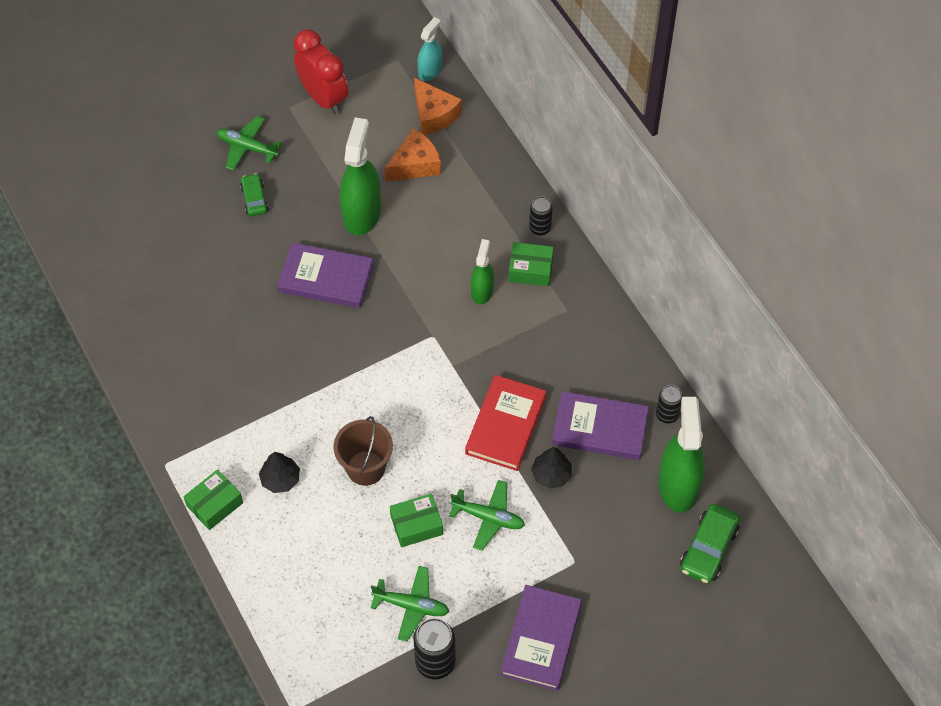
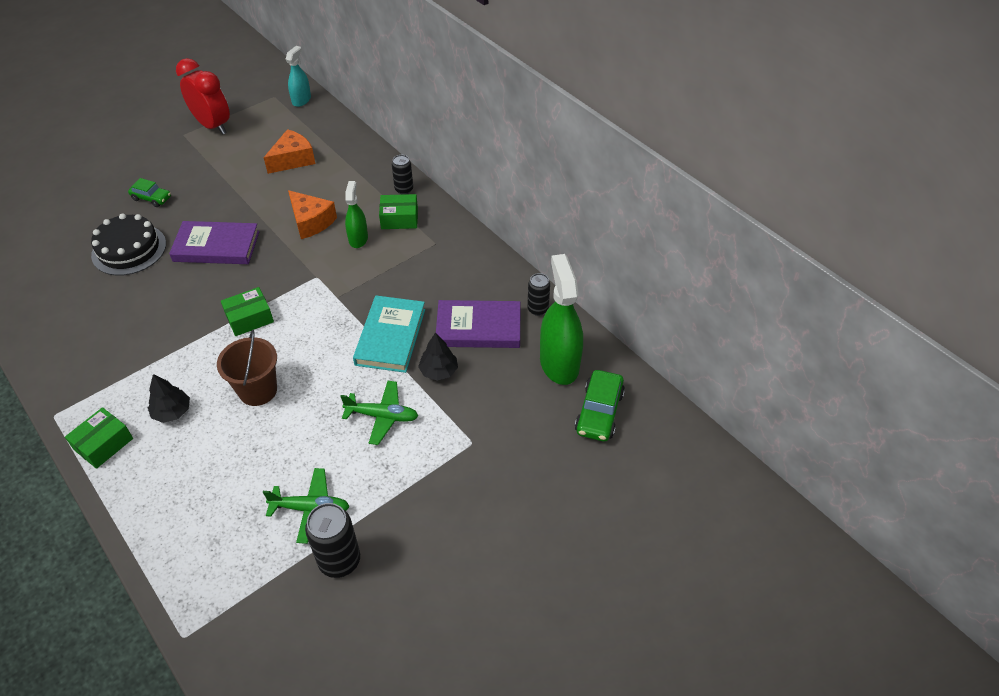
camera: 10 degrees left, 10 degrees down
(231, 268) = (129, 249): none -> black cake
(247, 147) = (146, 164): green plane -> none
(254, 199) = (151, 198): green car -> green car turned 135 degrees clockwise
(361, 213) = (247, 197): green spray bottle -> none
(416, 525) = (311, 433): green box -> green box (249, 318)
(434, 114) = (306, 126): orange cheese -> orange cheese (311, 222)
(506, 425) = (390, 337): red book -> turquoise book
(541, 639) = (448, 520): purple book -> none

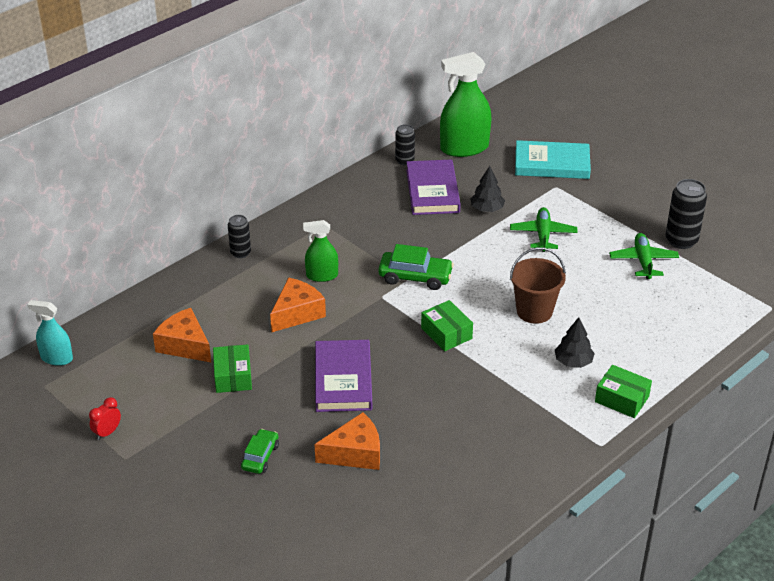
camera: 95 degrees left, 10 degrees down
(129, 249) = (355, 453): black cake -> orange cheese
(213, 126) = (107, 433): red clock -> red clock, size x0.43
(390, 337) = (453, 239): turquoise book -> turquoise book (552, 164)
(399, 218) = (288, 251): green box -> green box (233, 376)
(599, 412) = (509, 129): green car -> green car (415, 277)

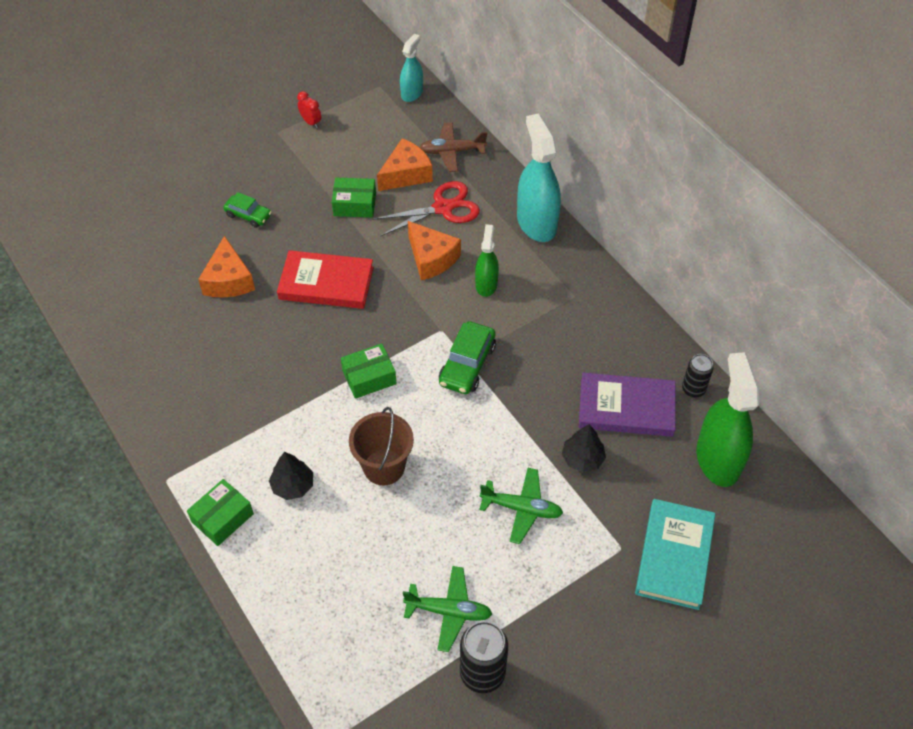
camera: 100 degrees right, 15 degrees up
(148, 317) = (452, 151): none -> brown plane
(229, 314) = (443, 208): none -> red scissors
(240, 253) = (536, 223): black can -> turquoise spray bottle
(343, 379) = (326, 283): purple book -> red book

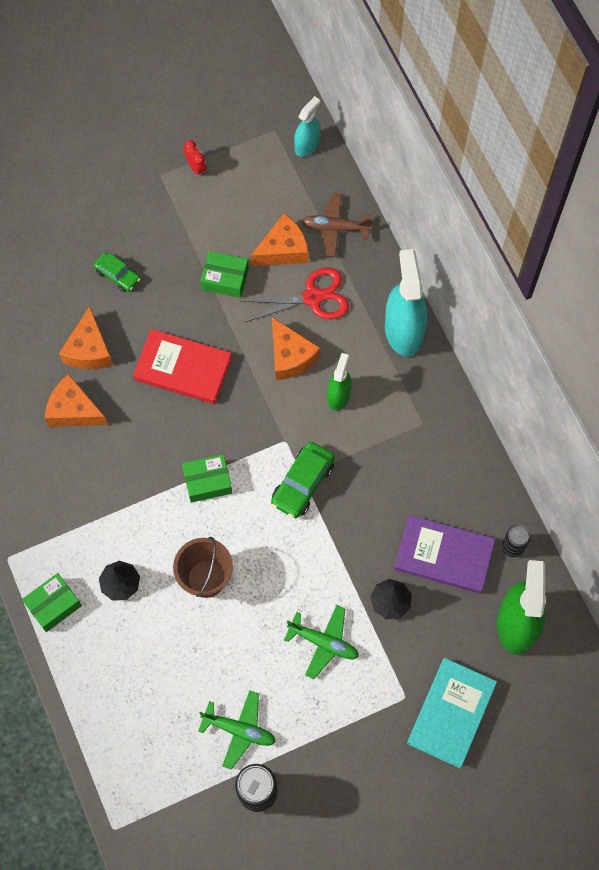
camera: 10 degrees right, 15 degrees up
(220, 334) = (74, 410): none -> orange cheese

